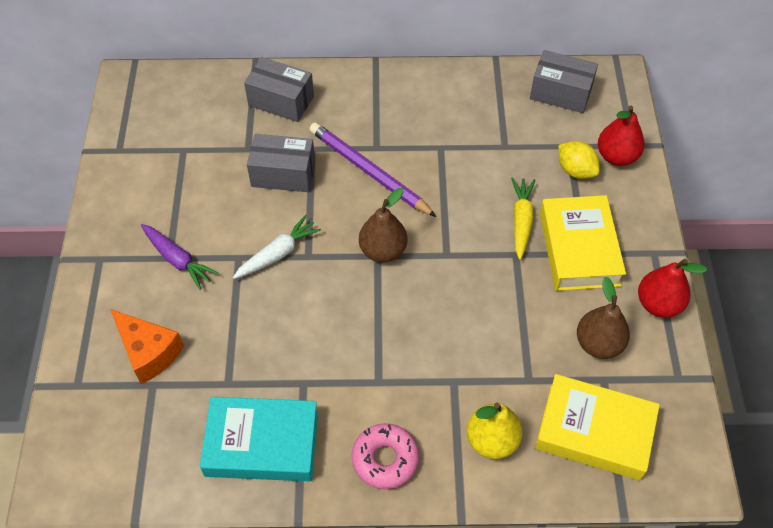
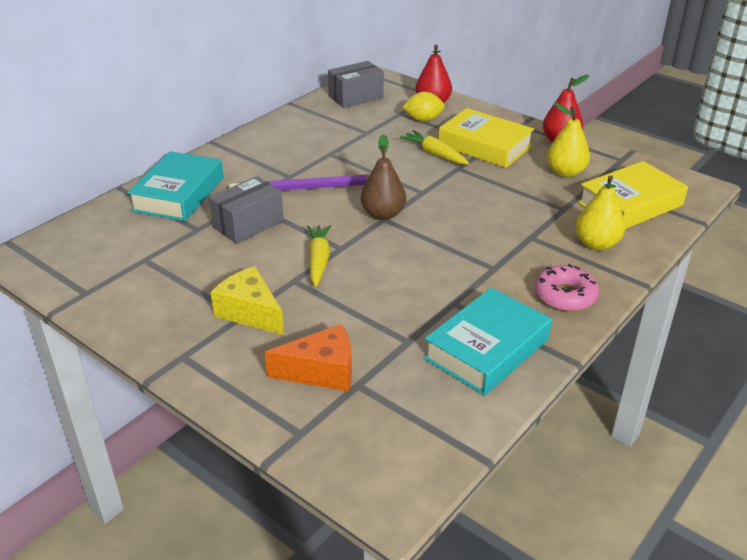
camera: 50 degrees left, 20 degrees down
(177, 260) = (250, 312): purple carrot -> yellow cheese
(278, 254) = (318, 260): white carrot -> yellow carrot
(281, 101) = (179, 194): grey box -> turquoise book
(598, 344) = (565, 172): brown pear -> yellow pear

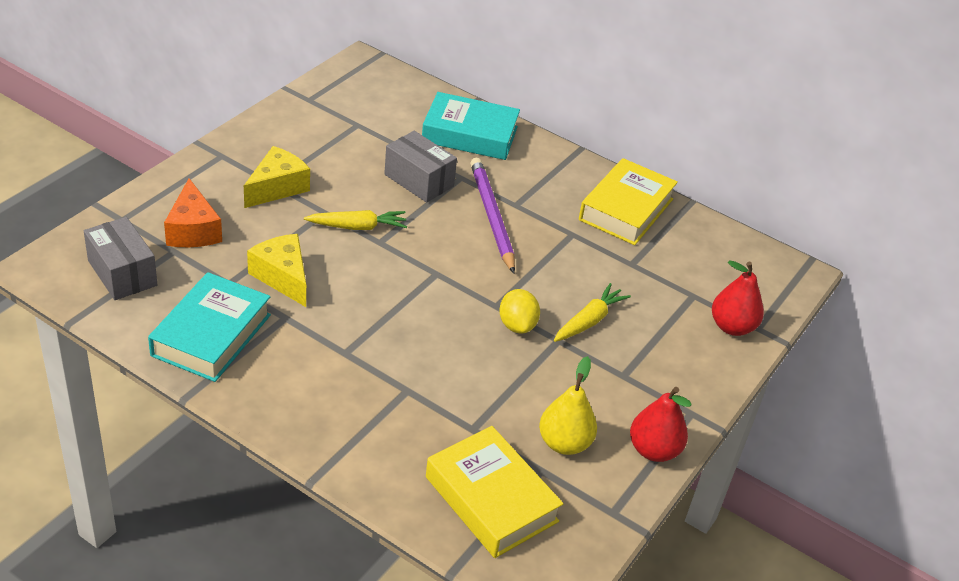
camera: 80 degrees right, 5 degrees up
(356, 97) = (727, 256): grey box -> grey box (122, 273)
(383, 214) = (445, 272): brown pear -> none
(396, 305) = (282, 277): none -> yellow cheese
(423, 120) = (680, 315): yellow lemon -> yellow lemon (517, 325)
(484, 146) = (621, 369): yellow book -> yellow book (626, 209)
(487, 349) = (211, 335): turquoise book -> turquoise book turned 75 degrees clockwise
(565, 295) = (293, 404): pink donut -> none
(596, 244) = (395, 448): yellow pear -> none

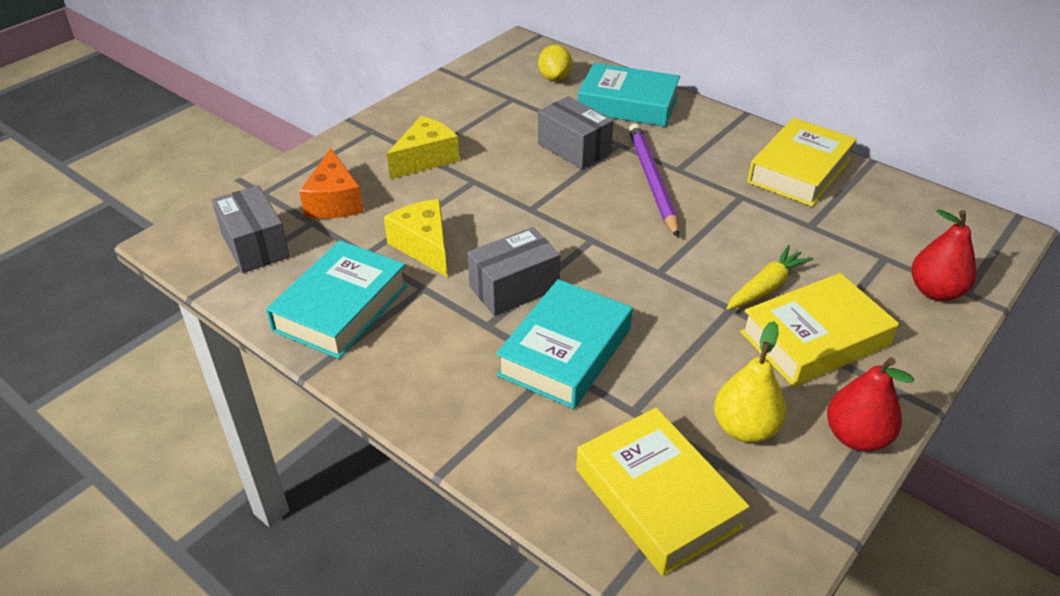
camera: 10 degrees right, 0 degrees up
(357, 227) = (507, 194): yellow carrot -> none
(367, 318) = (514, 288): none -> grey box
(414, 377) = (565, 352): none -> turquoise book
(517, 325) = (683, 293): yellow lemon -> yellow lemon (554, 78)
(627, 368) = (814, 339): none -> yellow book

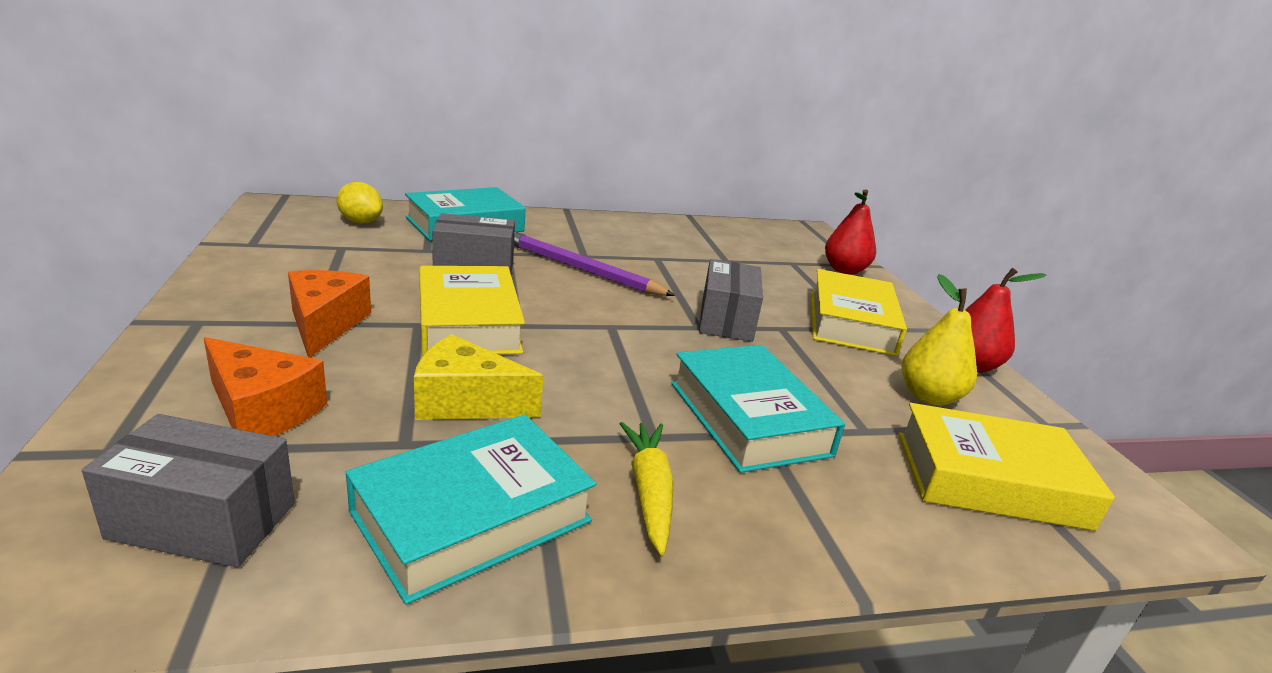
camera: 55 degrees left, 15 degrees down
(341, 308) = (472, 516): turquoise book -> turquoise book turned 75 degrees clockwise
(425, 159) = (325, 324): yellow cheese -> orange cheese
(514, 288) = (618, 392): grey box -> grey box (726, 320)
(766, 287) = (773, 305): yellow carrot -> yellow carrot (649, 492)
(799, 170) = (661, 232): yellow book -> yellow book (468, 323)

